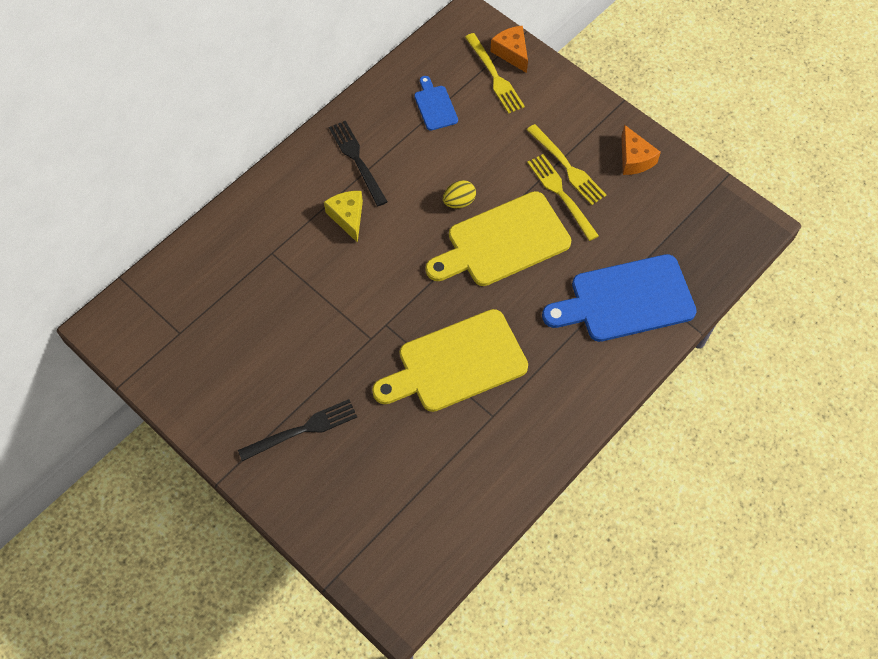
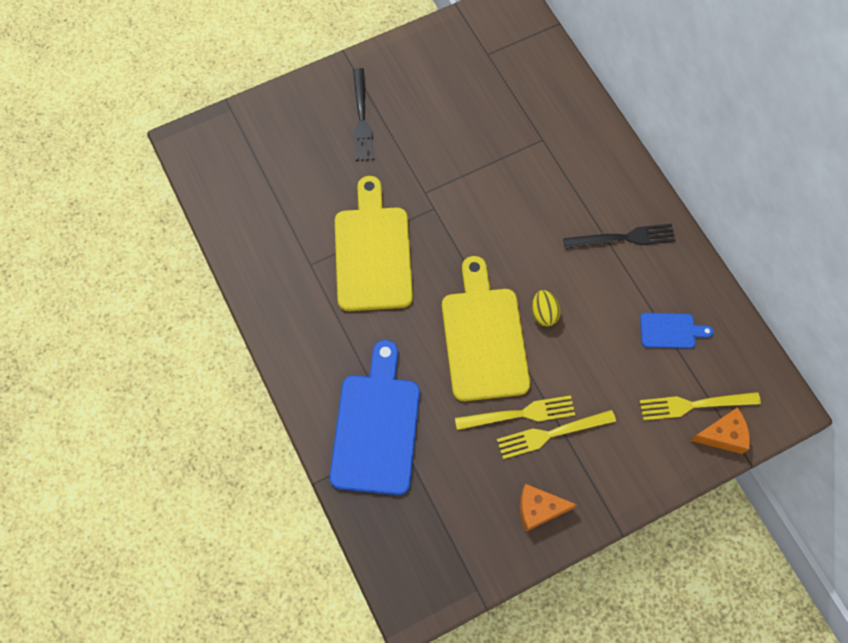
camera: 110 degrees right, 5 degrees up
(348, 217) = (559, 211): yellow cheese -> none

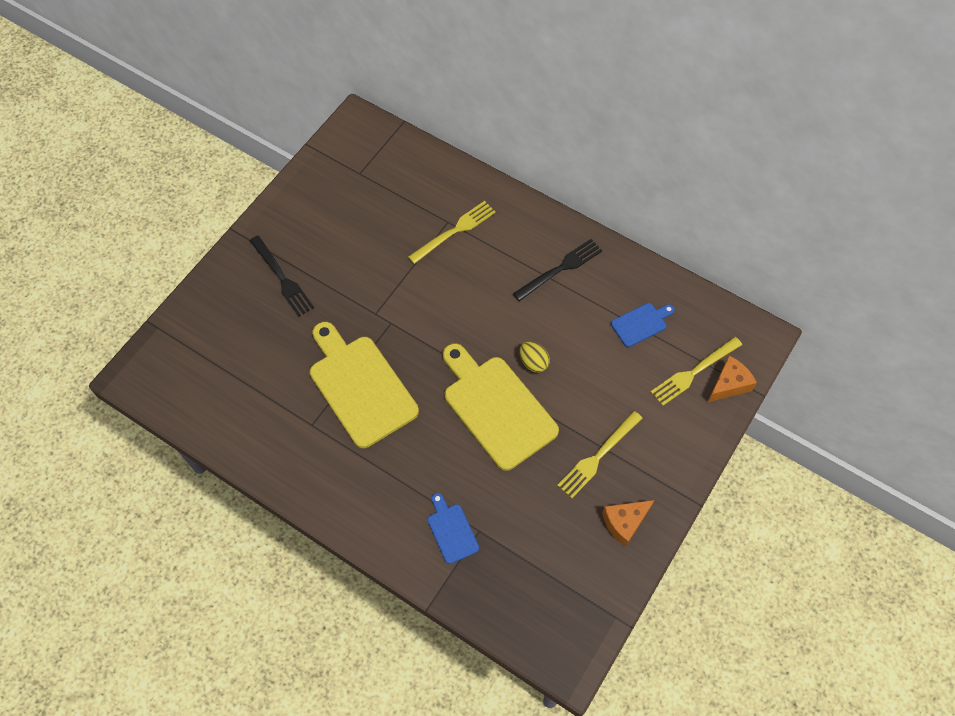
camera: 30 degrees left, 5 degrees down
(376, 426) = (451, 530): blue cutting board -> blue cutting board, size x0.48
(521, 413) = (564, 453): yellow fork -> yellow fork (455, 230)

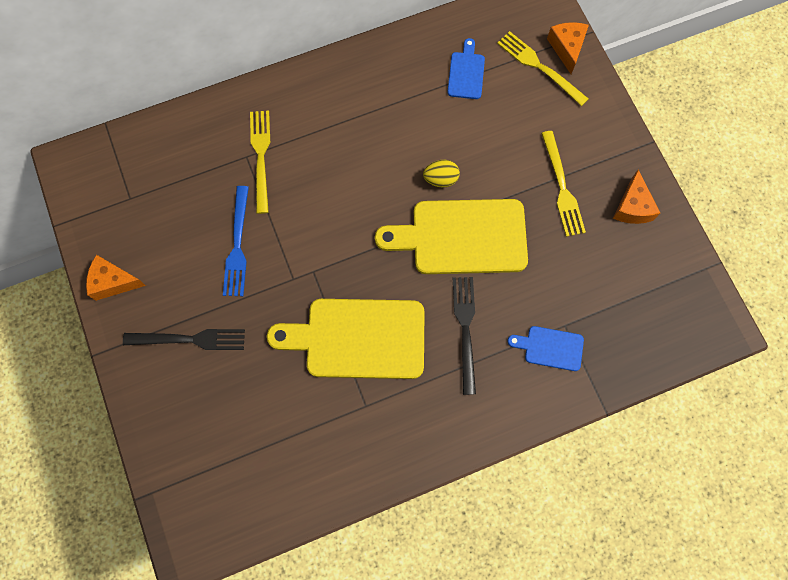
camera: 55 degrees left, 10 degrees up
(291, 205) = (113, 282): none -> orange cheese
(373, 262) = (237, 246): none -> blue fork
(561, 268) = (367, 97): black fork -> black fork (465, 328)
(693, 373) = (538, 66): yellow fork -> yellow fork turned 135 degrees clockwise

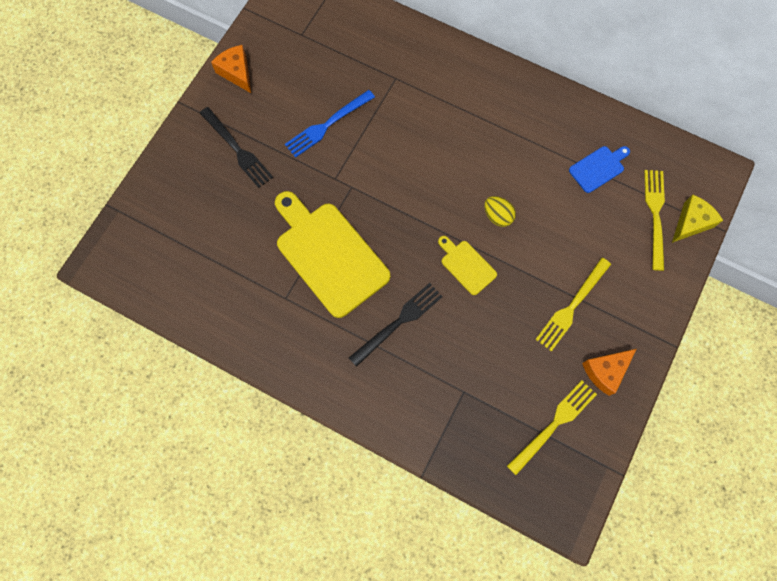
camera: 50 degrees right, 0 degrees up
(261, 156) = (404, 86): yellow fork -> yellow fork (554, 423)
(462, 237) = (466, 265): yellow cutting board -> yellow cutting board, size x0.48
(550, 348) = (437, 394): blue cutting board -> none
(567, 48) = (691, 223): orange cheese -> yellow cheese

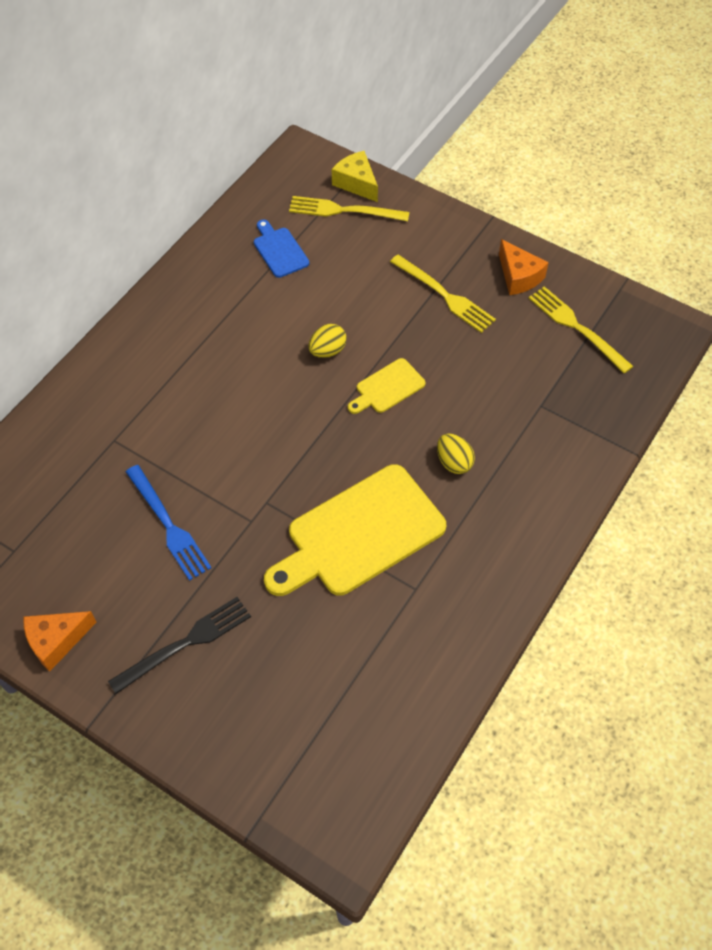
camera: 85 degrees left, 15 degrees down
(399, 321) = (454, 462): black fork -> yellow egg

